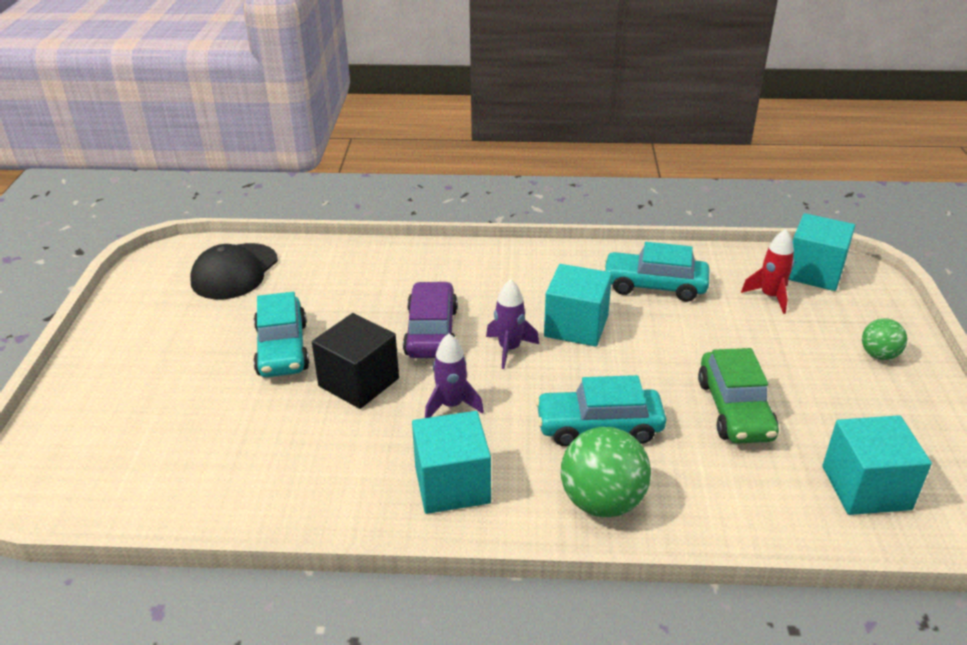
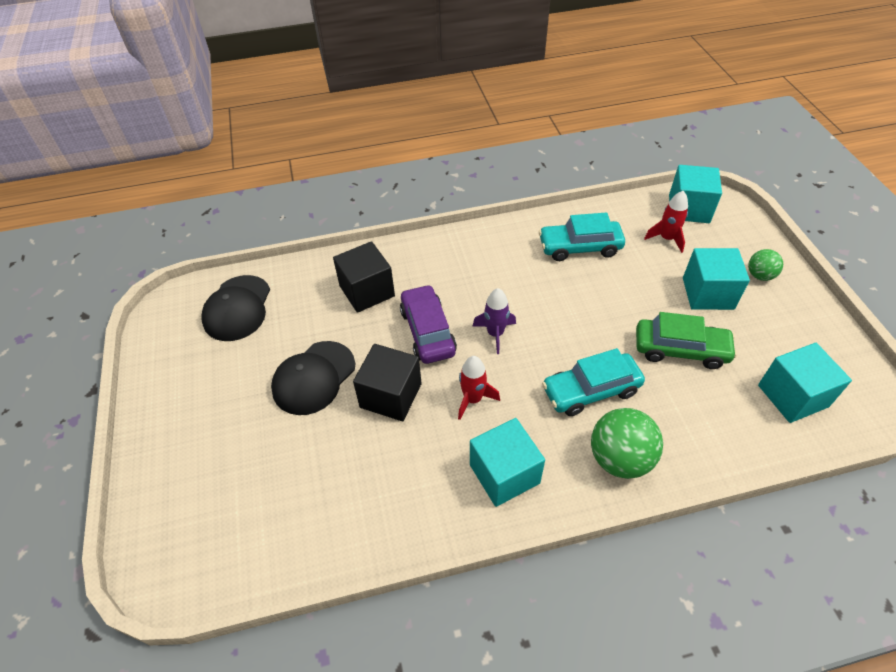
camera: 15 degrees left, 15 degrees up
(282, 349) = (314, 378): turquoise car -> black cap
(382, 282) = (367, 291): none -> black cube
(451, 405) = (473, 399): purple rocket -> red rocket
(576, 326) = (537, 299): turquoise cube -> turquoise cube (708, 293)
(735, 409) = (680, 349): green car -> green car turned 60 degrees counterclockwise

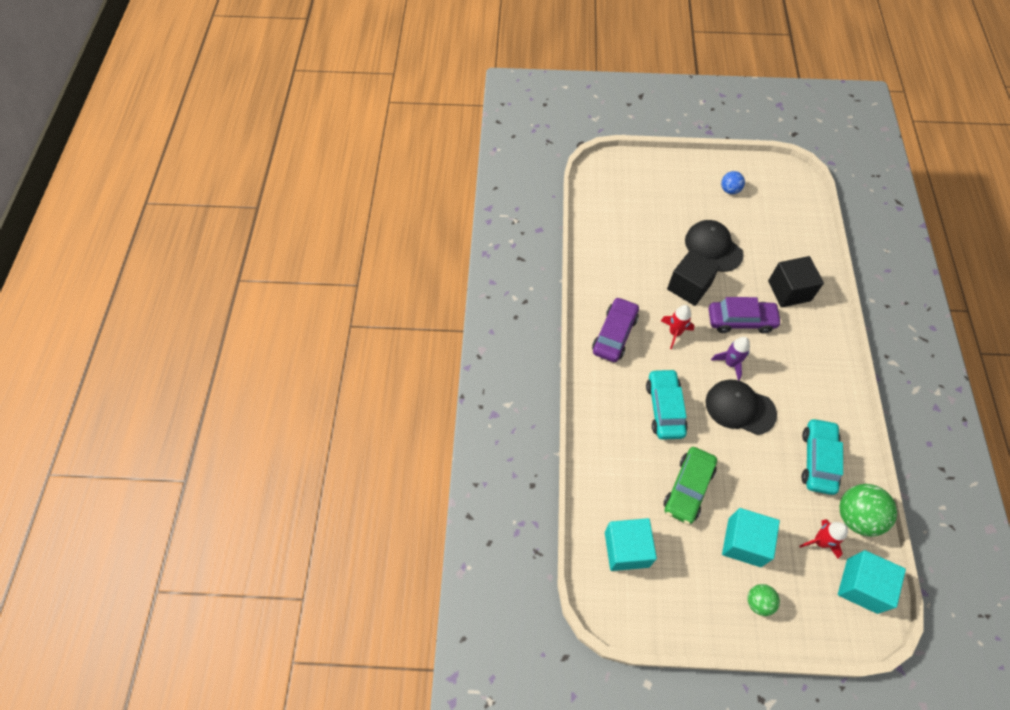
camera: 105 degrees right, 10 degrees up
(202, 373) = (729, 190): none -> blue ball
(237, 308) = (785, 212): black cap -> black cap (740, 408)
(504, 474) = (614, 334): turquoise cube -> purple car
(619, 458) = (607, 404): green ball -> green ball (856, 516)

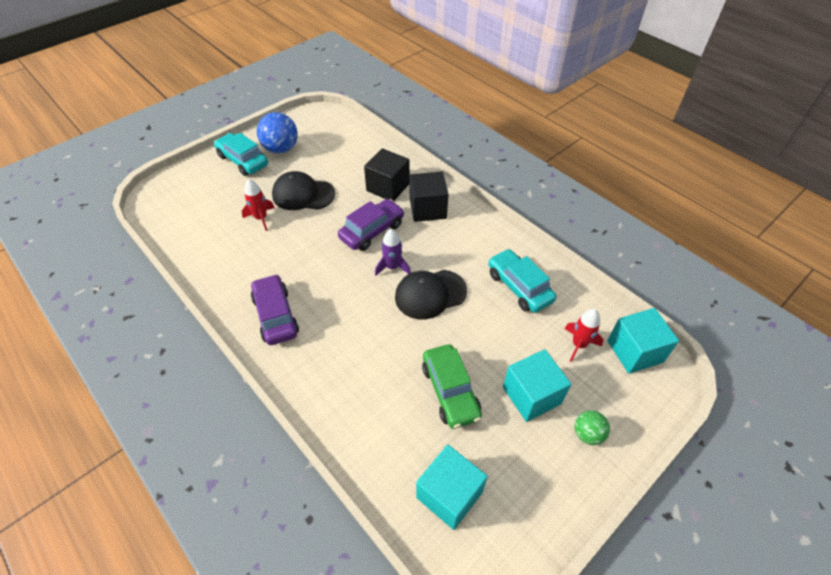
camera: 45 degrees left, 10 degrees down
(664, 408) = (372, 342): turquoise car -> turquoise car (243, 160)
(675, 333) = (328, 276): red rocket -> red rocket (261, 218)
(689, 287) = (309, 234): black cube -> black cube (428, 209)
(729, 190) = (281, 149): blue ball -> blue ball, size x1.76
(856, 516) = (581, 305): green ball -> none

